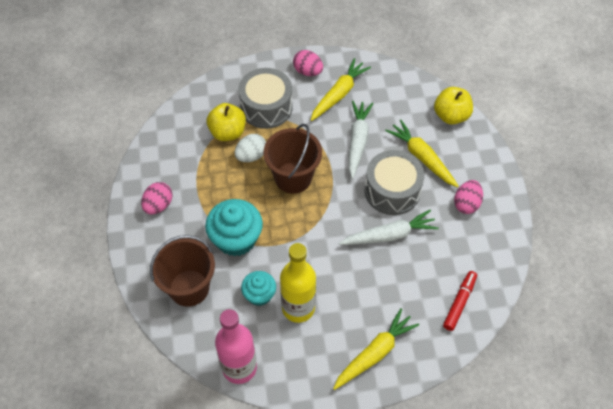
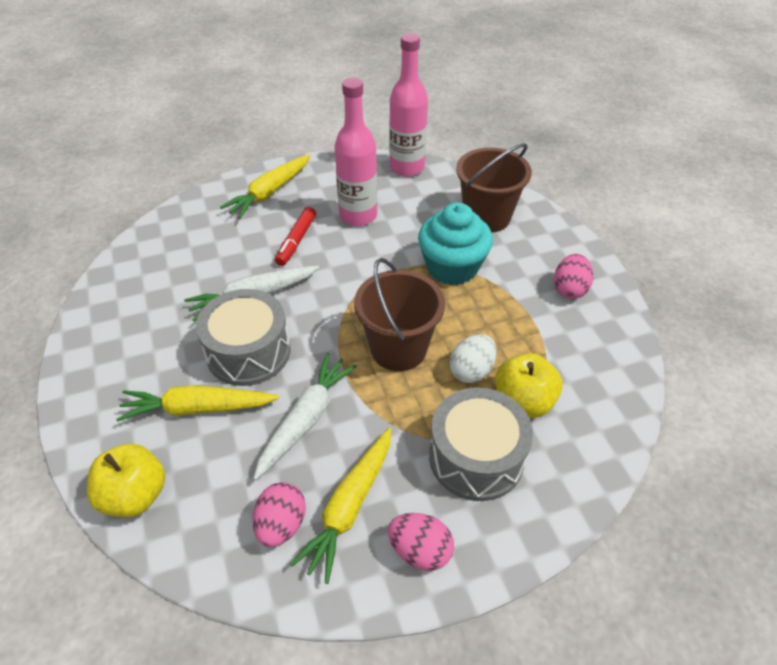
camera: 170 degrees right, 10 degrees down
(259, 294) = (405, 221): turquoise cupcake -> none
(298, 308) = (358, 216): yellow bottle -> pink bottle
(357, 141) = (306, 419): white carrot -> white carrot turned 150 degrees counterclockwise
(422, 157) = (198, 408): yellow carrot -> yellow carrot turned 135 degrees clockwise
(459, 302) = (169, 242): red marker -> red marker (296, 241)
(466, 204) = (138, 350): pink egg -> pink egg (281, 525)

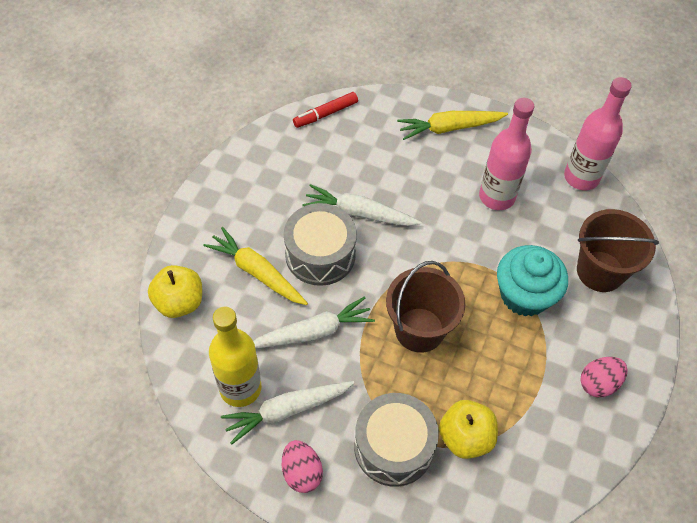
camera: 40 degrees right, 10 degrees up
(281, 525) = (240, 388): pink egg -> yellow bottle
(296, 241) = (430, 187): red marker -> red marker (325, 114)
(349, 507) = (287, 411): yellow carrot -> white carrot
(471, 371) = (453, 386): white egg -> none

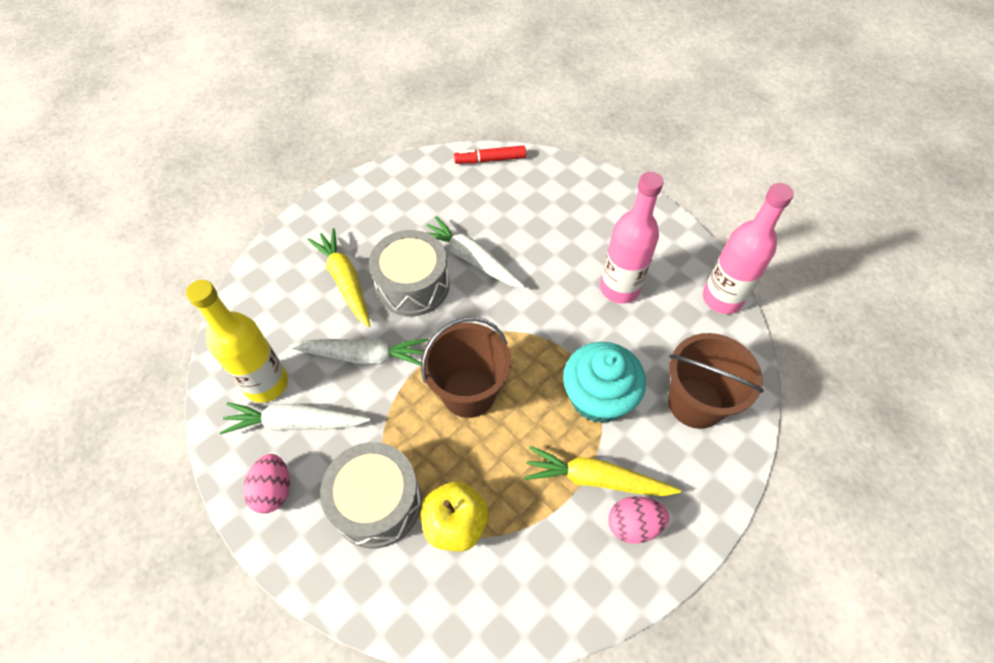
camera: 25 degrees right, 0 degrees up
(179, 302) = (261, 284): yellow apple -> none
(449, 128) = (605, 208): yellow carrot -> yellow carrot (596, 479)

